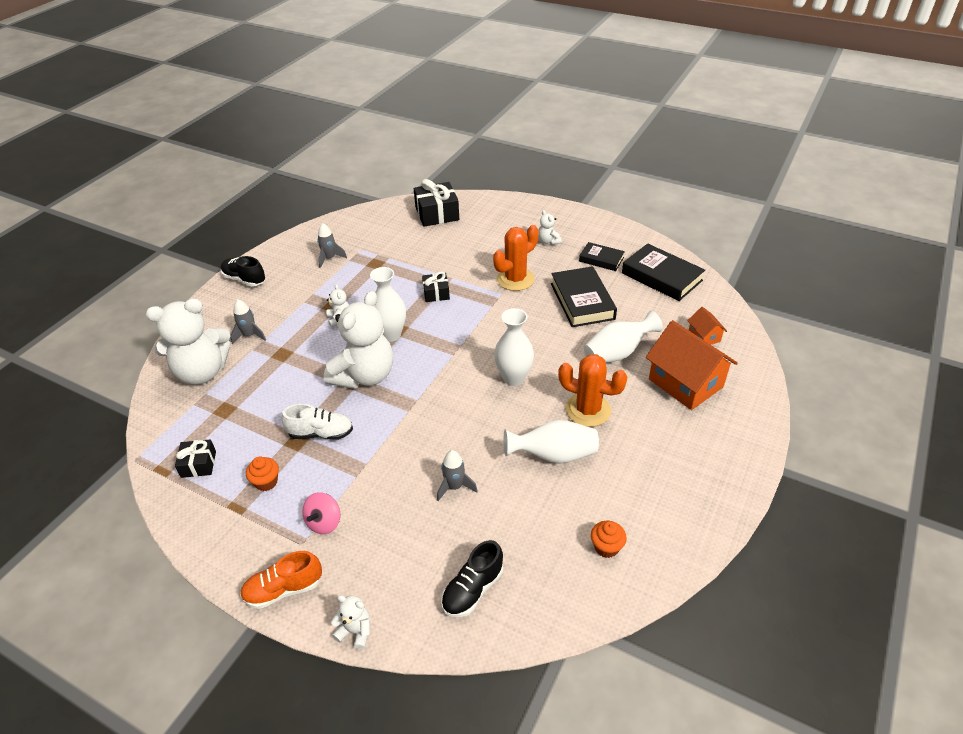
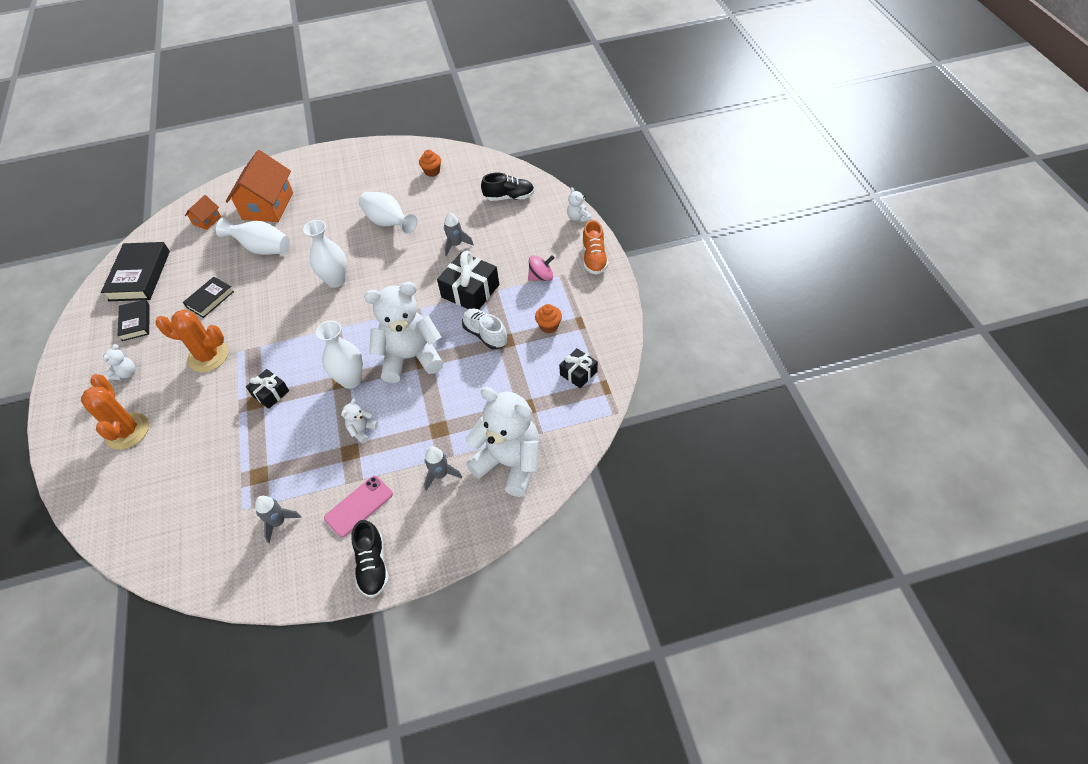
camera: 130 degrees left, 10 degrees up
(283, 589) = (594, 258): orange shoe -> orange shoe turned 60 degrees clockwise
(288, 292) = (359, 506): none -> pink phone
(437, 214) = (125, 498): black gift -> black gift (470, 291)
(582, 301) = (210, 299): black book -> black book, size x0.59
(588, 410) = (334, 231): orange cactus -> orange cactus (127, 431)

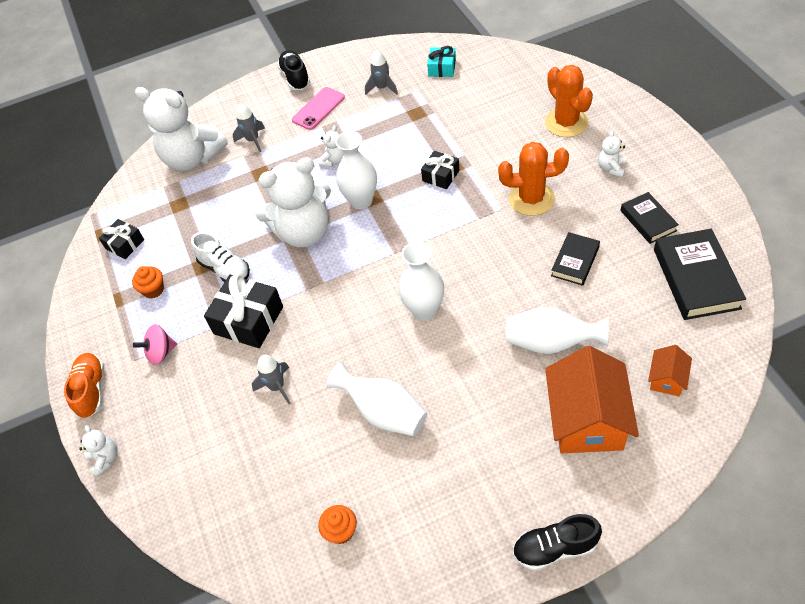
camera: 175 degrees right, 0 degrees up
(201, 538) = (442, 68): none -> turquoise gift
(509, 197) = (207, 488): black shoe -> black shoe (554, 548)

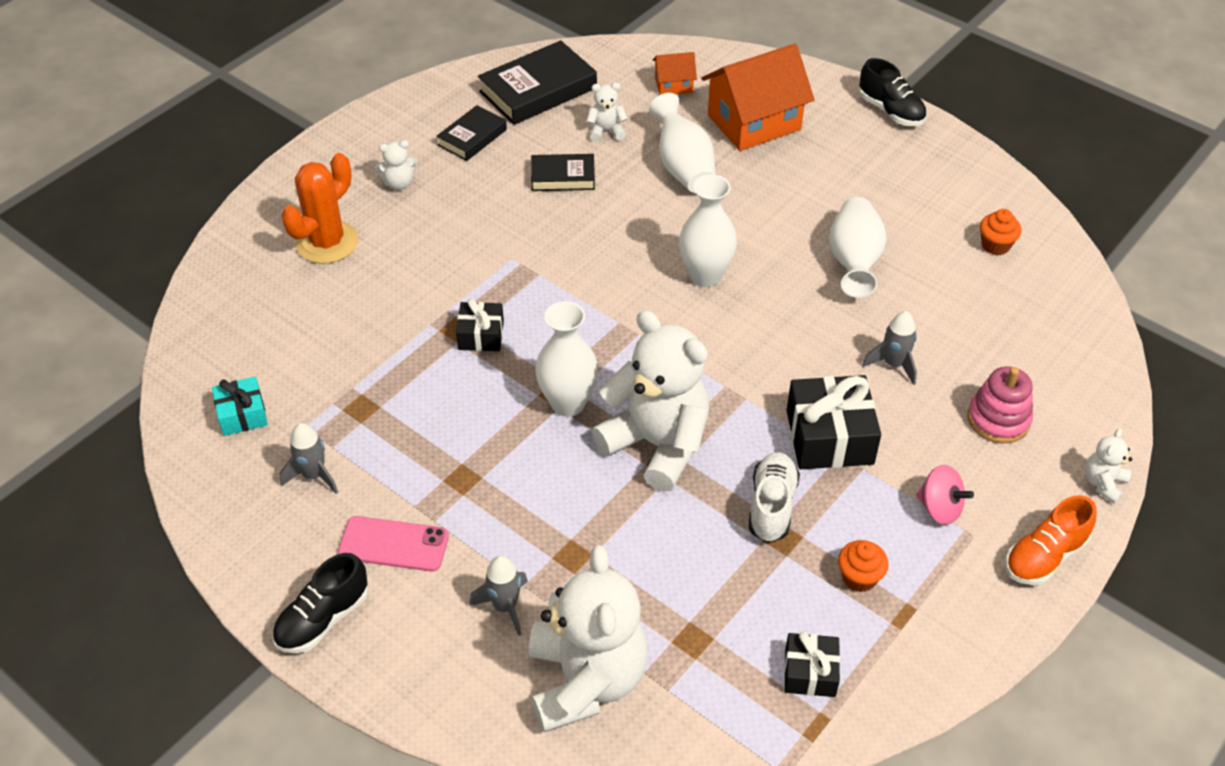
camera: 125 degrees left, 5 degrees down
(192, 425) = (998, 419): none -> pink stacking toy
(334, 160) = (503, 469): white teddy bear -> white teddy bear (606, 131)
(531, 199) = (482, 237): orange cactus -> none

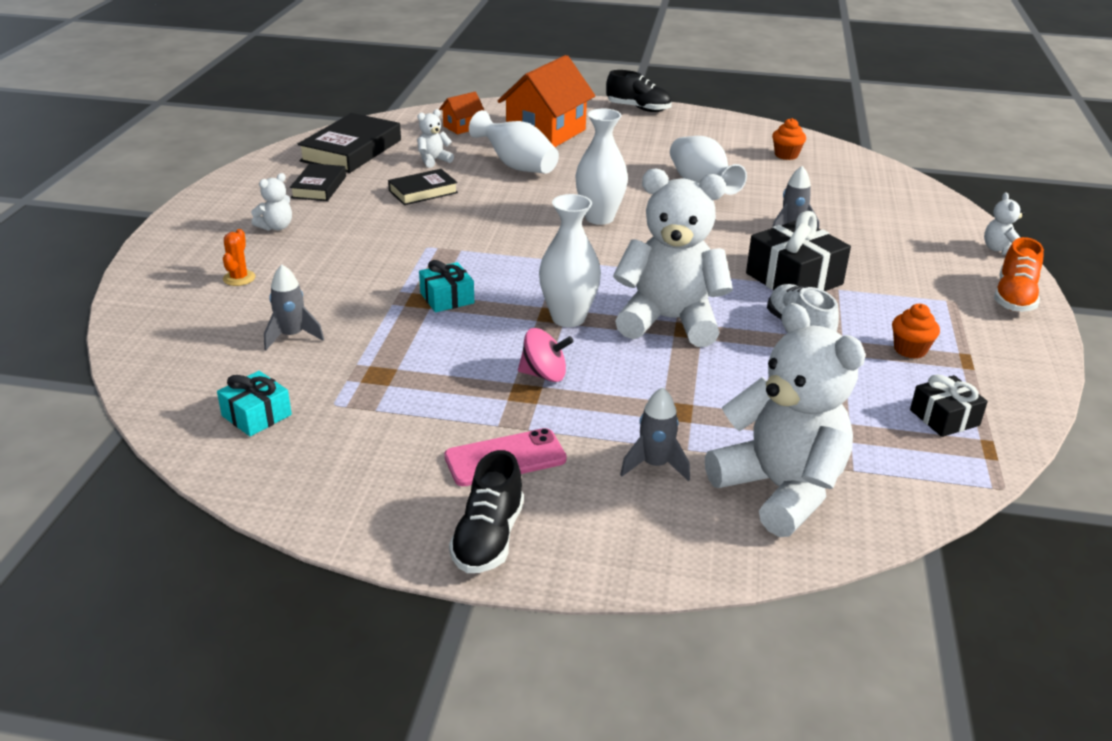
camera: 30 degrees left, 15 degrees down
(314, 475) = (375, 435): grey rocket -> grey rocket (292, 336)
(327, 242) = (239, 278): orange cactus -> orange cactus, size x0.49
(481, 335) = (447, 298): black gift -> turquoise gift
(939, 508) = (916, 294): pink spinning top -> pink spinning top (544, 374)
(998, 419) = (895, 237): pink stacking toy -> none

